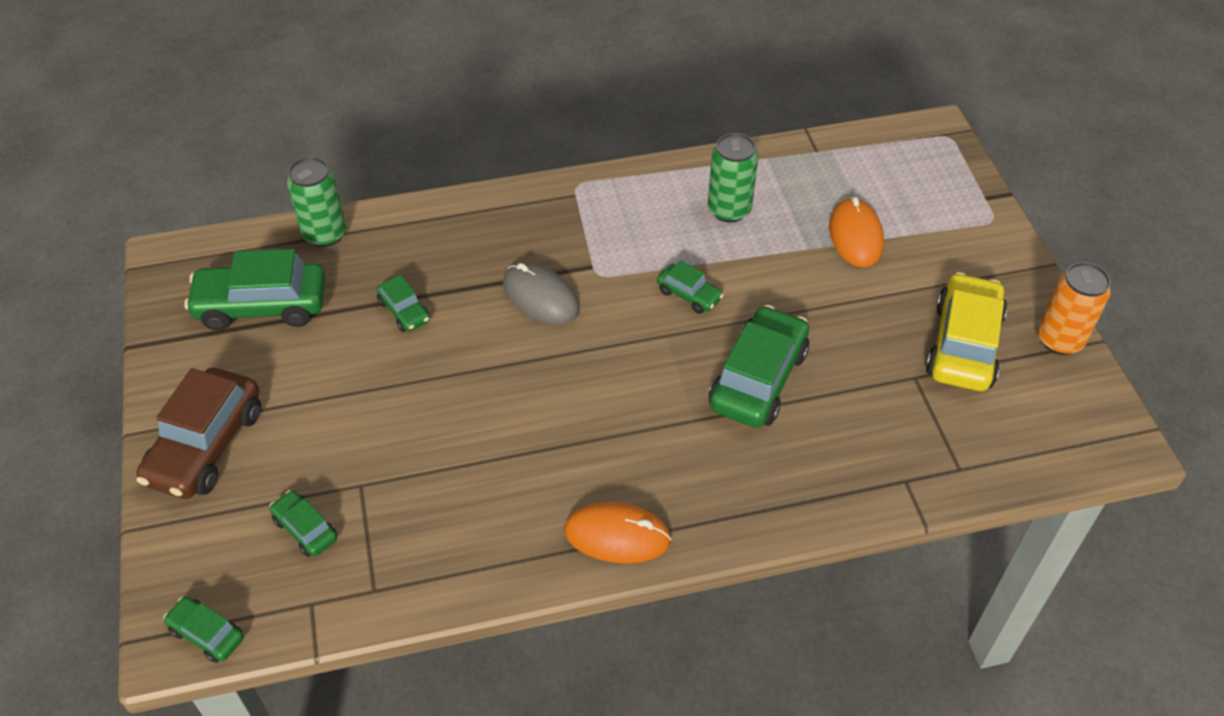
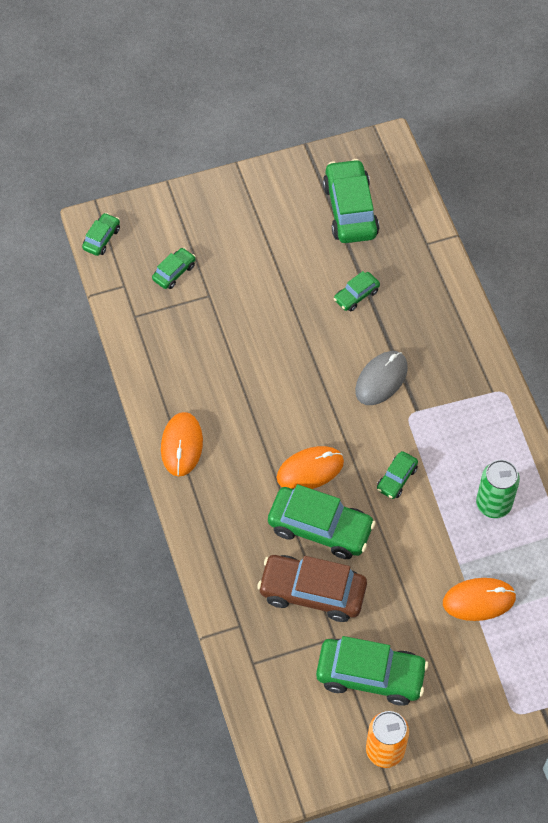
camera: 85 degrees right, 10 degrees up
(205, 445) = (231, 206): brown car -> brown car (312, 592)
(325, 234) = (424, 233): green can -> none
(670, 383) = (310, 470): none -> orange mouse
(963, 345) = (370, 676): yellow car -> green car

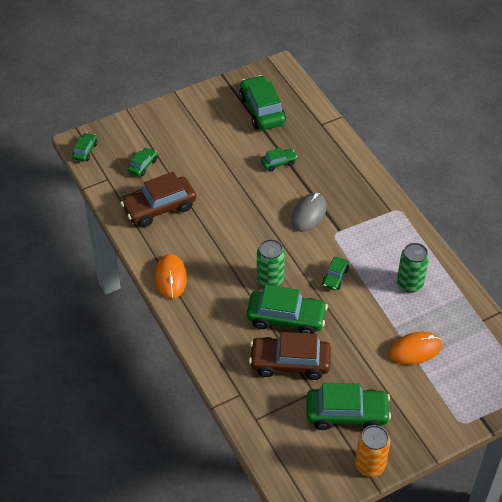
camera: 10 degrees left, 10 degrees down
(185, 340) = (159, 208): none -> brown car
(310, 470) = (270, 280): orange mouse -> green can
(356, 295) = (278, 163): green car -> green car turned 150 degrees counterclockwise

